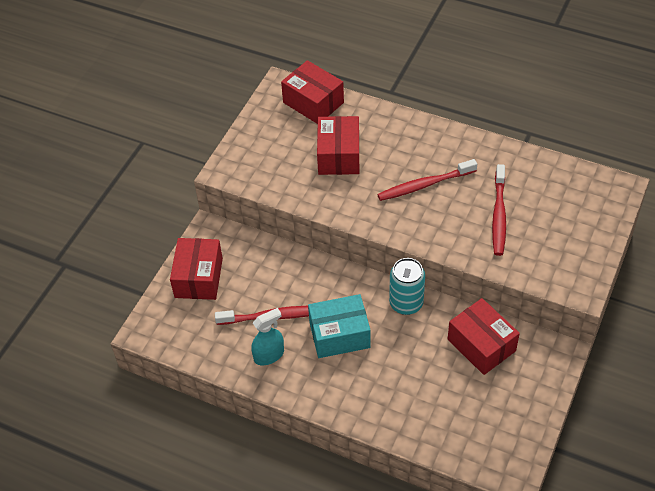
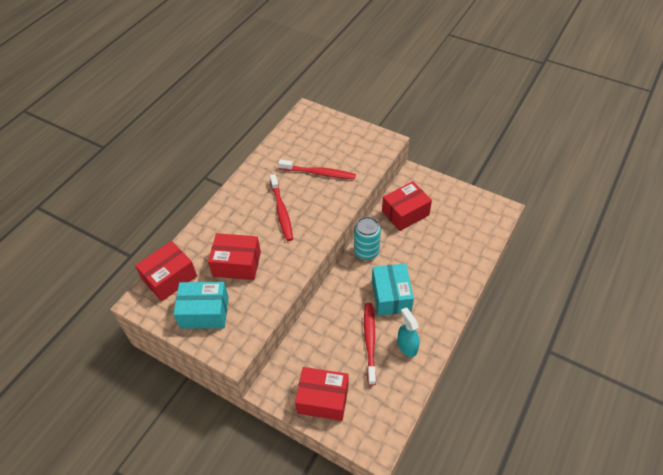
camera: 85 degrees left, 0 degrees up
(272, 139) = (204, 312): none -> turquoise box

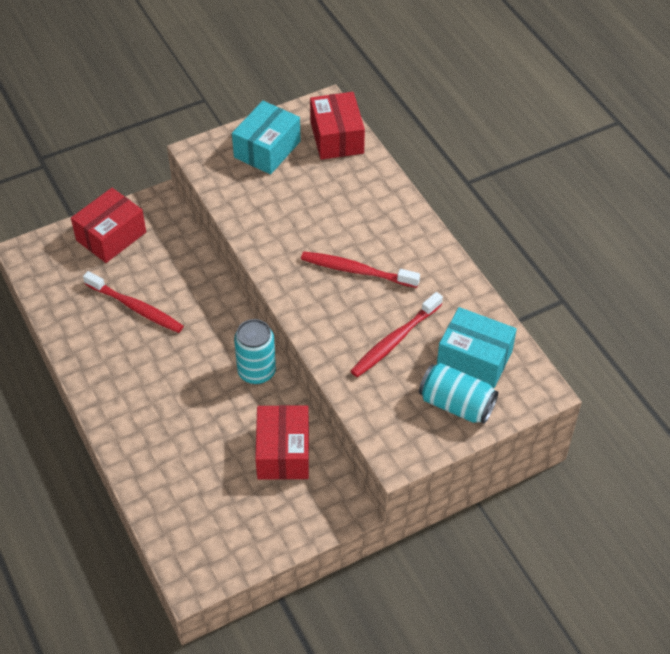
camera: 120 degrees right, 0 degrees up
(237, 264) = (309, 198): red box -> none
(339, 134) = (456, 404): none -> turquoise can
(391, 296) = (173, 360): turquoise box -> turquoise box (474, 358)
(407, 346) = (100, 337): turquoise spray bottle -> none

